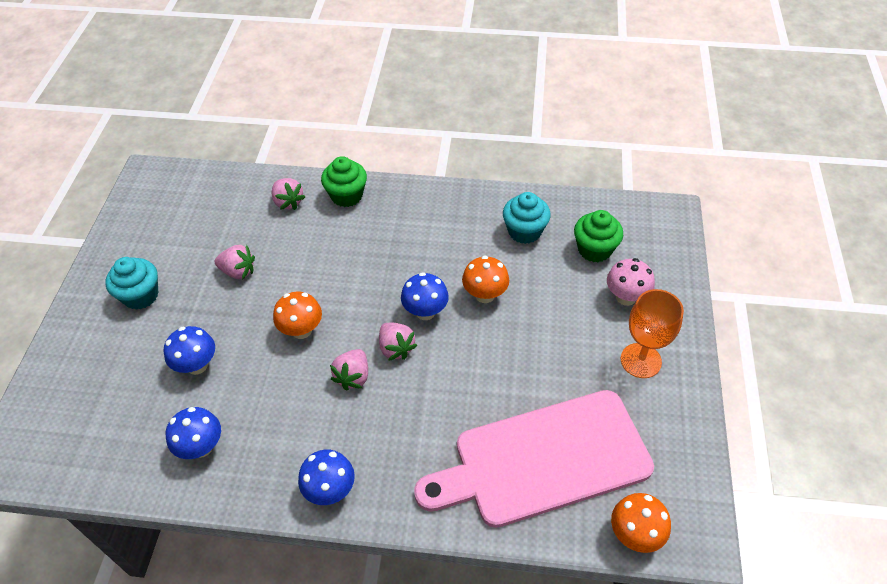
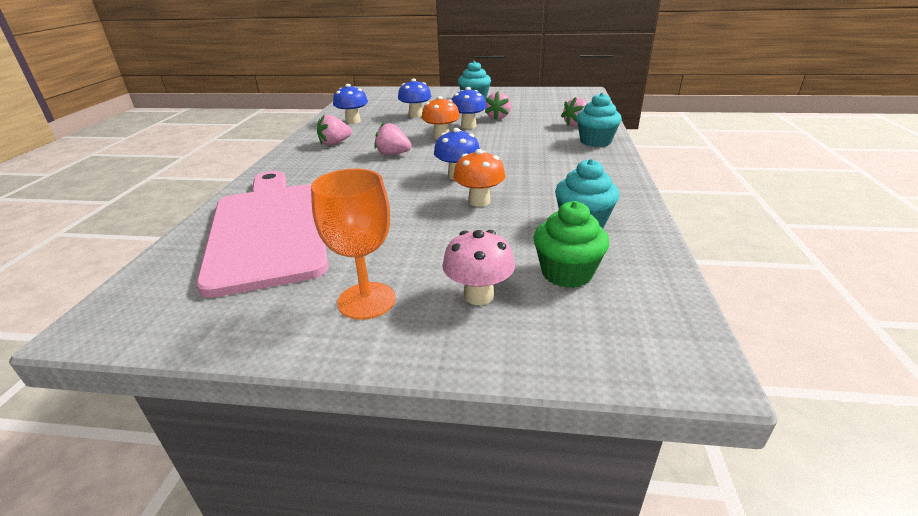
camera: 90 degrees right, 20 degrees down
(330, 490) = (299, 153): blue mushroom -> blue mushroom (468, 126)
(347, 195) = (595, 141): green cupcake -> turquoise cupcake
(396, 348) = (418, 166): pink strawberry -> pink strawberry (335, 143)
(635, 534) = (146, 279): orange mushroom -> none

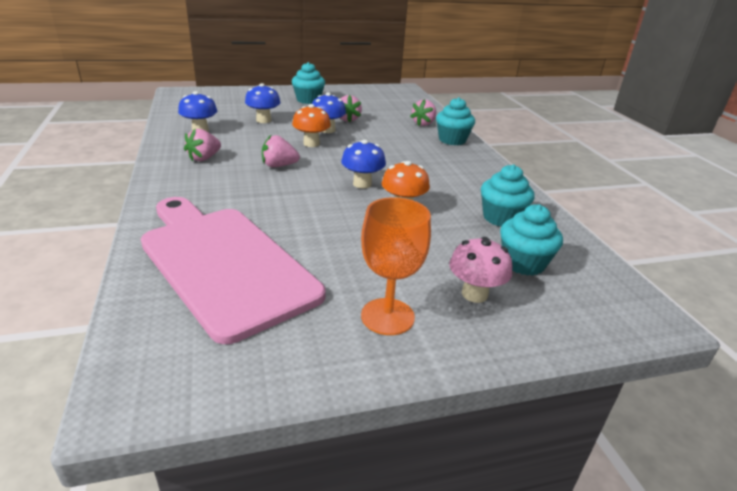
camera: 25 degrees left, 0 degrees up
(566, 273) = (523, 263): green cupcake -> turquoise cupcake

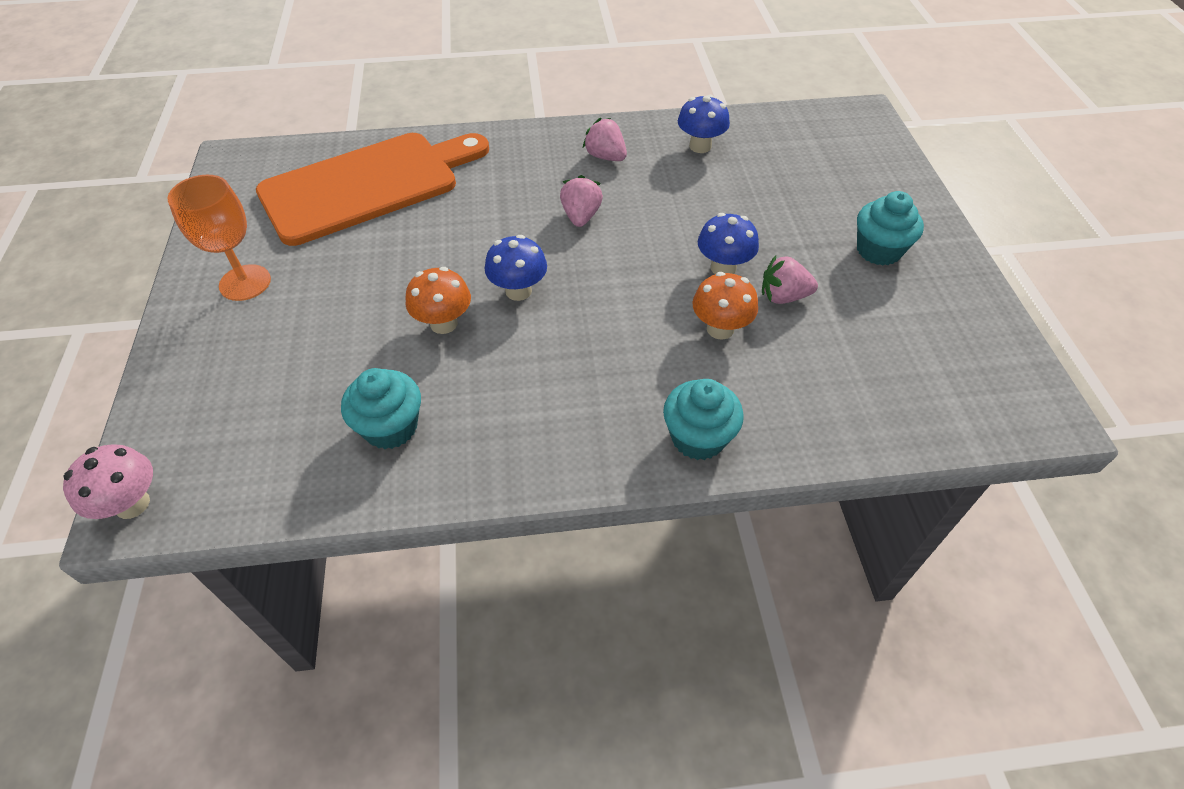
camera: 100 degrees right, 20 degrees up
(223, 263) = (368, 185): pink cutting board -> orange cutting board
(263, 120) = (754, 200): blue mushroom -> none
(311, 144) = (661, 248): orange mushroom -> orange mushroom (720, 329)
(423, 124) = (785, 408): pink strawberry -> none
(474, 294) = (246, 353): pink mushroom -> pink mushroom (132, 504)
(523, 263) = (279, 416): turquoise cupcake -> none

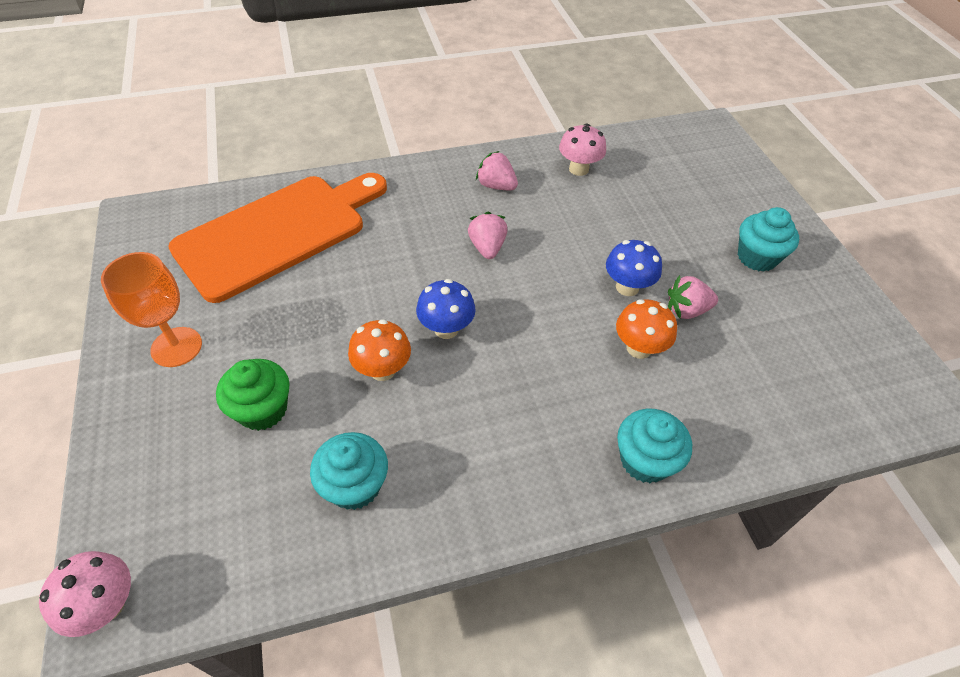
camera: 10 degrees left, 0 degrees up
(316, 348) = (262, 409): none -> green cupcake
(700, 146) = (578, 169): blue mushroom -> pink mushroom

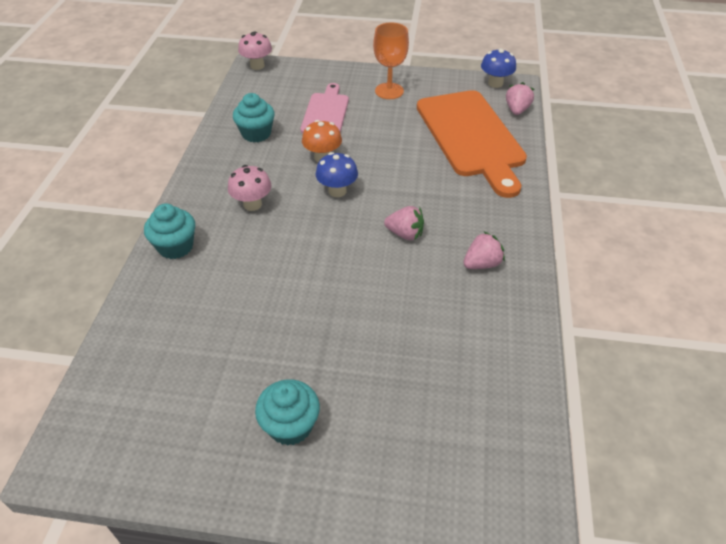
camera: 115 degrees right, 5 degrees down
(262, 409) = (325, 113): green cupcake -> pink cutting board
(578, 169) = (486, 335): pink mushroom -> pink mushroom (252, 204)
(627, 287) = (315, 303): blue mushroom -> blue mushroom (495, 83)
(639, 348) = (254, 282): orange mushroom -> none
(686, 310) = (267, 331): pink strawberry -> pink strawberry (517, 110)

